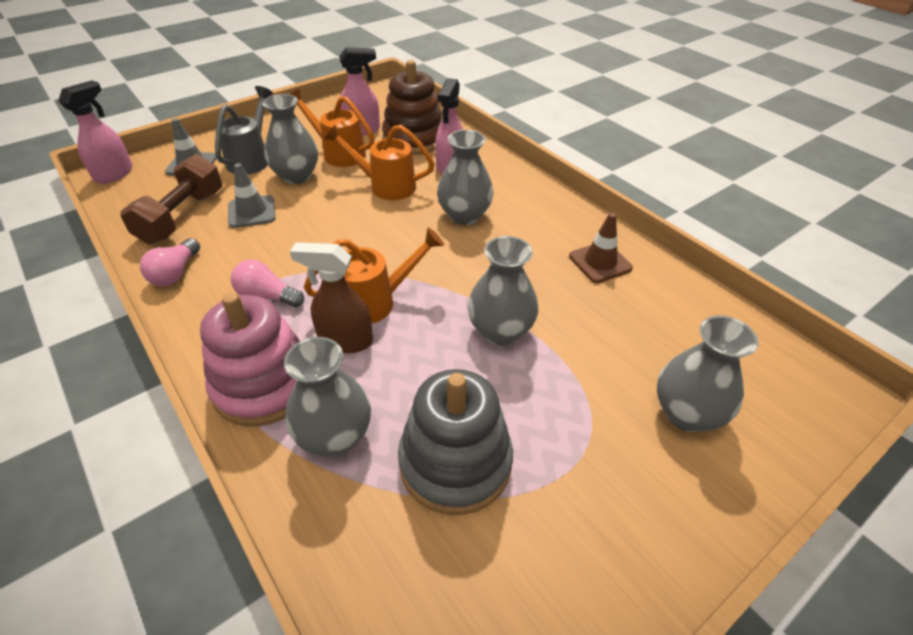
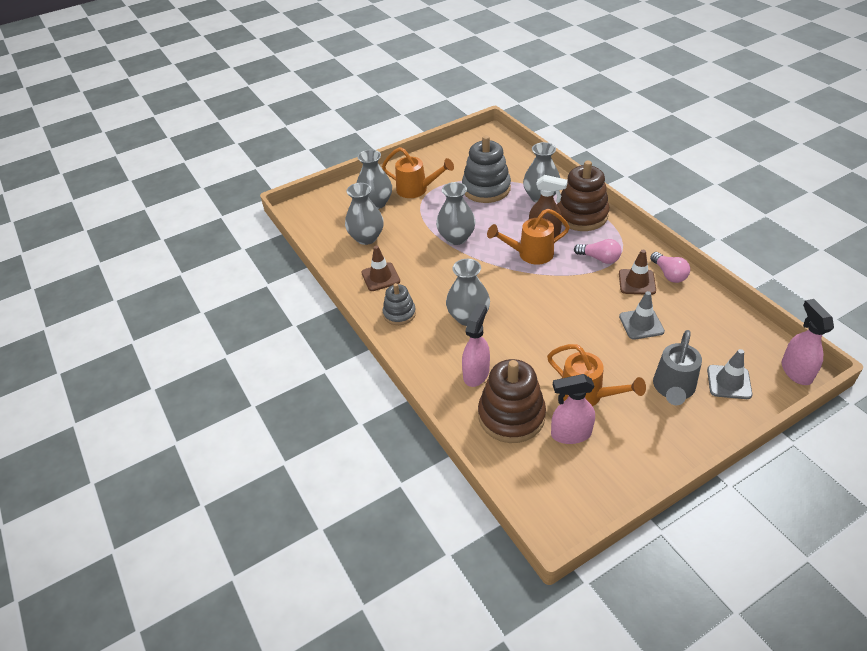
camera: 170 degrees left, 0 degrees up
(114, 174) = (796, 371): pink spray bottle -> pink spray bottle turned 135 degrees clockwise
(175, 273) = (669, 274): pink light bulb -> pink light bulb turned 135 degrees clockwise
(182, 217) = (696, 320): brown dumbbell -> none
(229, 261) = (637, 282): none -> brown traffic cone
(264, 385) = (582, 215): pink stacking toy -> brown stacking toy
(296, 176) = (619, 364): grey vase -> grey vase (366, 237)
(386, 186) = (534, 350): orange watering can -> orange watering can (416, 190)
(553, 217) = (399, 313): none -> grey stacking toy

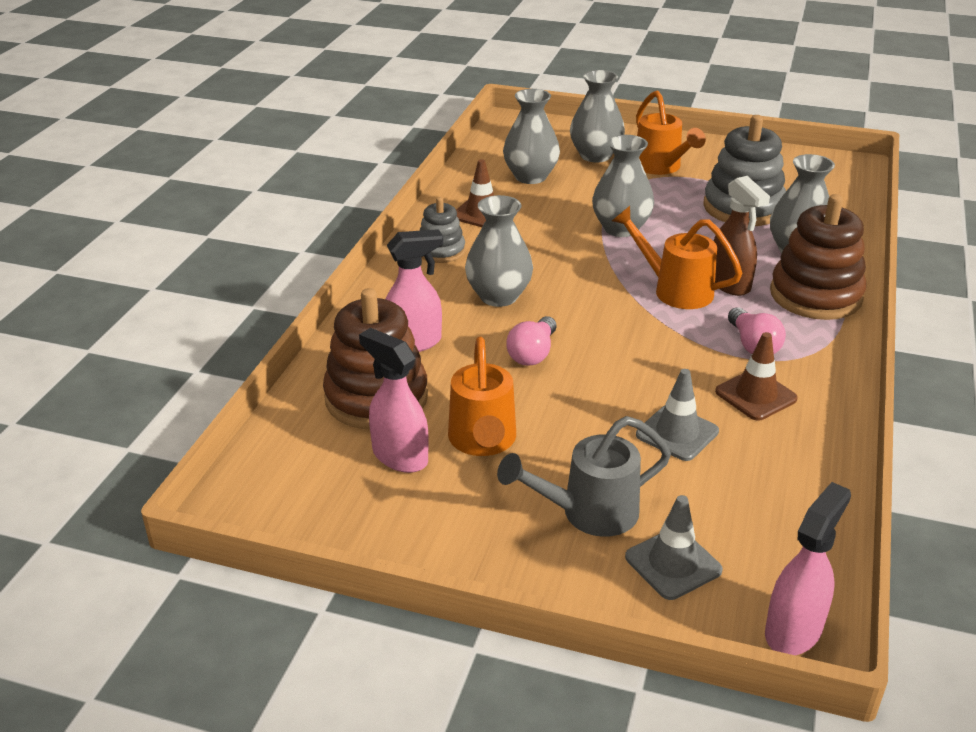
camera: 45 degrees right, 10 degrees down
(669, 274) = (817, 417): pink light bulb -> pink light bulb (533, 353)

